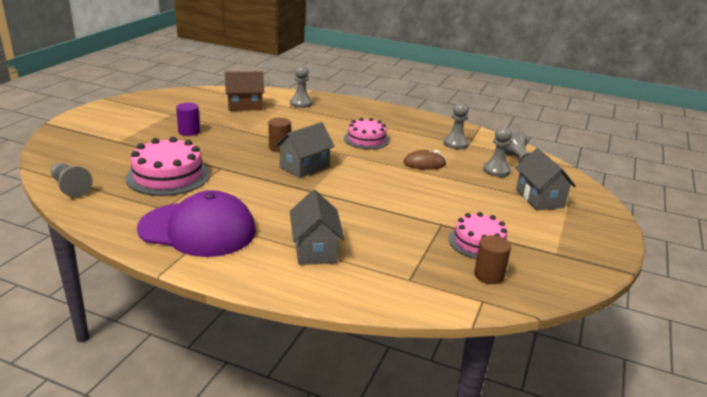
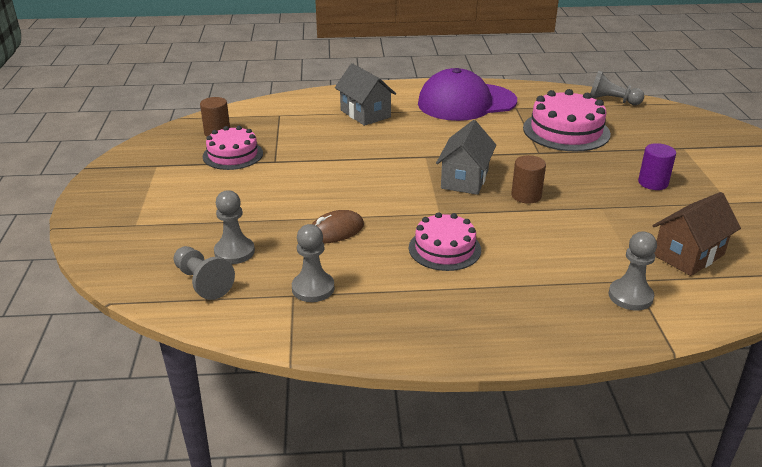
camera: 155 degrees right, 5 degrees up
(539, 198) = (171, 223): grey house -> none

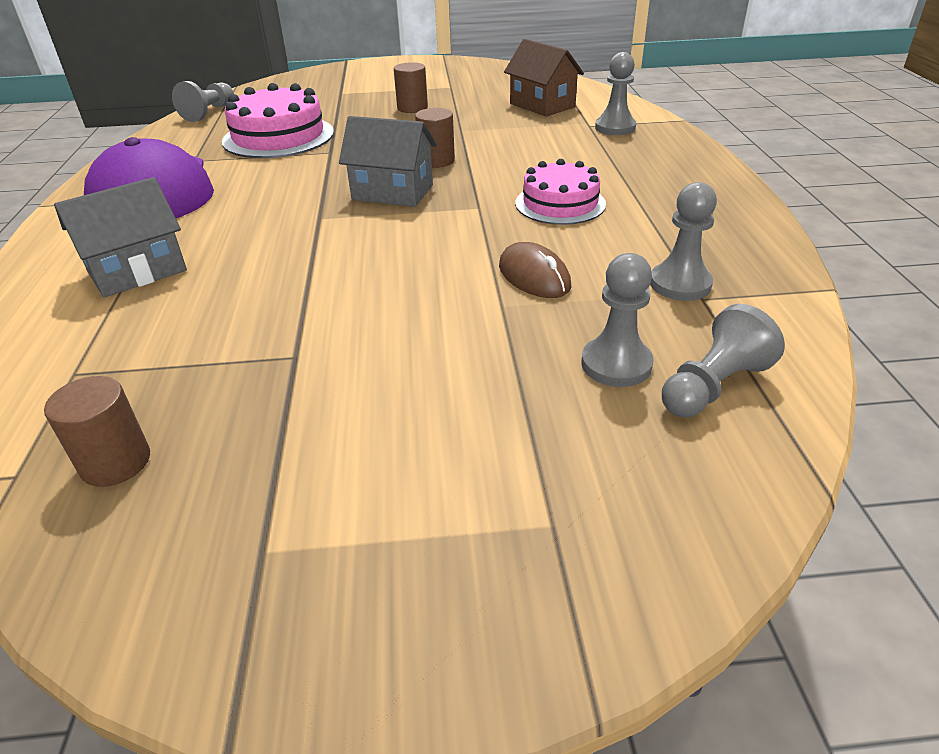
camera: 90 degrees left, 5 degrees up
(233, 155) = (248, 418): pink cake -> none
(653, 183) = (412, 108): purple cylinder -> brown cylinder

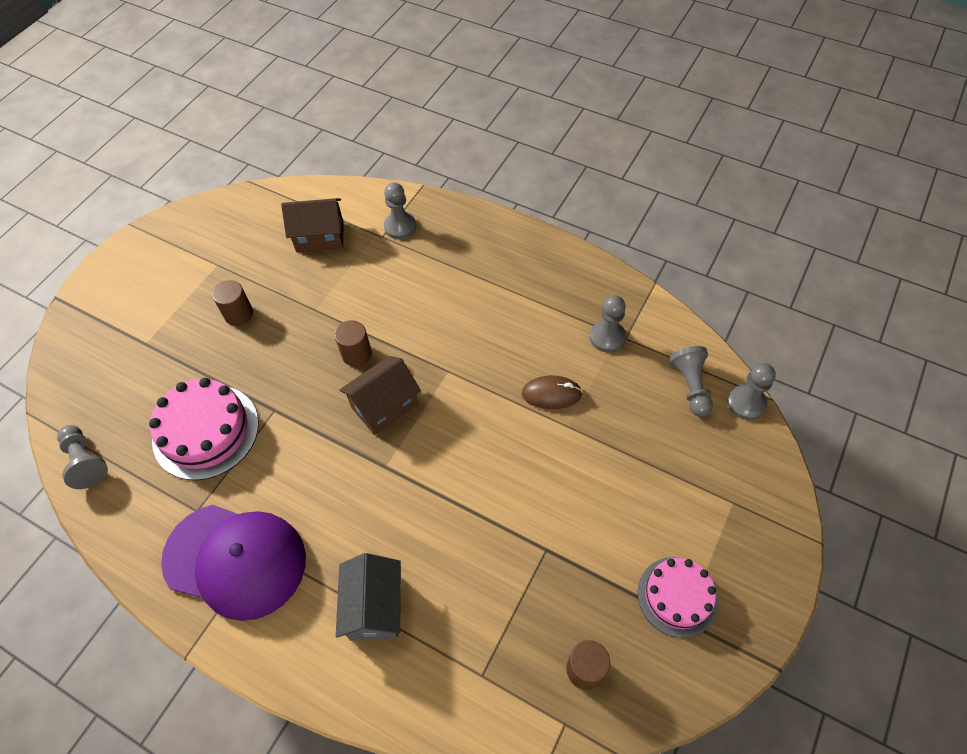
camera: 55 degrees left, 20 degrees up
(392, 192) = (384, 406): grey house -> brown house
(560, 203) = (480, 328): pink cake -> pink cake (677, 596)
(616, 364) = (651, 411): grey pawn -> grey pawn (746, 403)

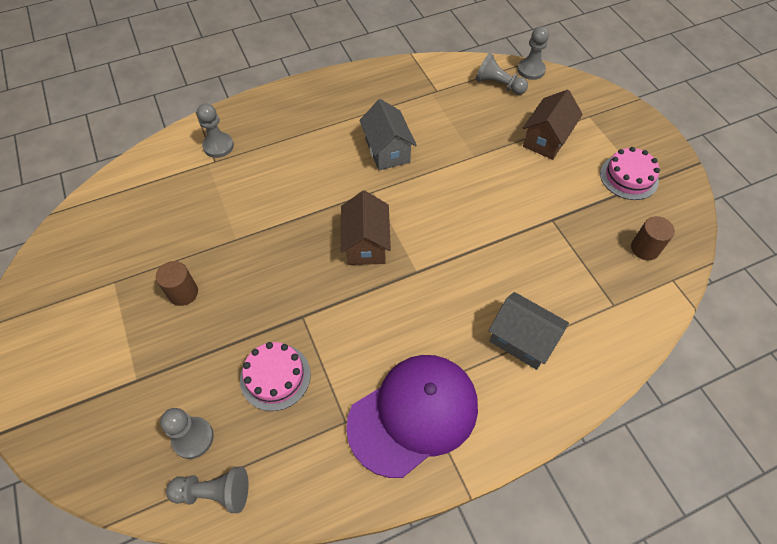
camera: 55 degrees left, 0 degrees up
(206, 431) = (275, 376): pink cake -> pink cake, size x0.66
(320, 237) = (169, 198): brown house -> brown house (546, 139)
(356, 354) = (304, 236): brown cylinder -> none
(507, 349) = (387, 151): none -> grey house
(551, 394) = (443, 149): brown mouse -> none
(607, 337) = (427, 98): grey pawn -> grey pawn (193, 438)

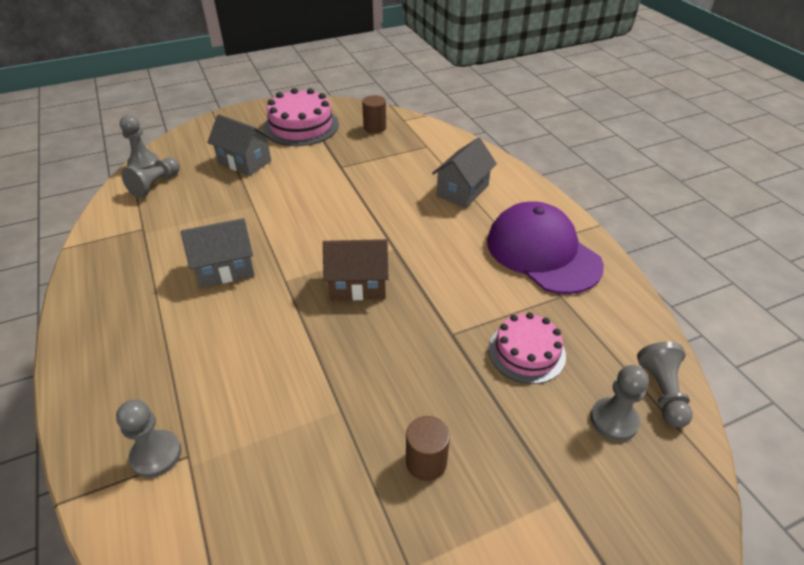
camera: 90 degrees left, 15 degrees down
(546, 139) = (244, 162): brown house -> grey house
(628, 177) = (301, 126): pink cake -> pink cake, size x1.51

